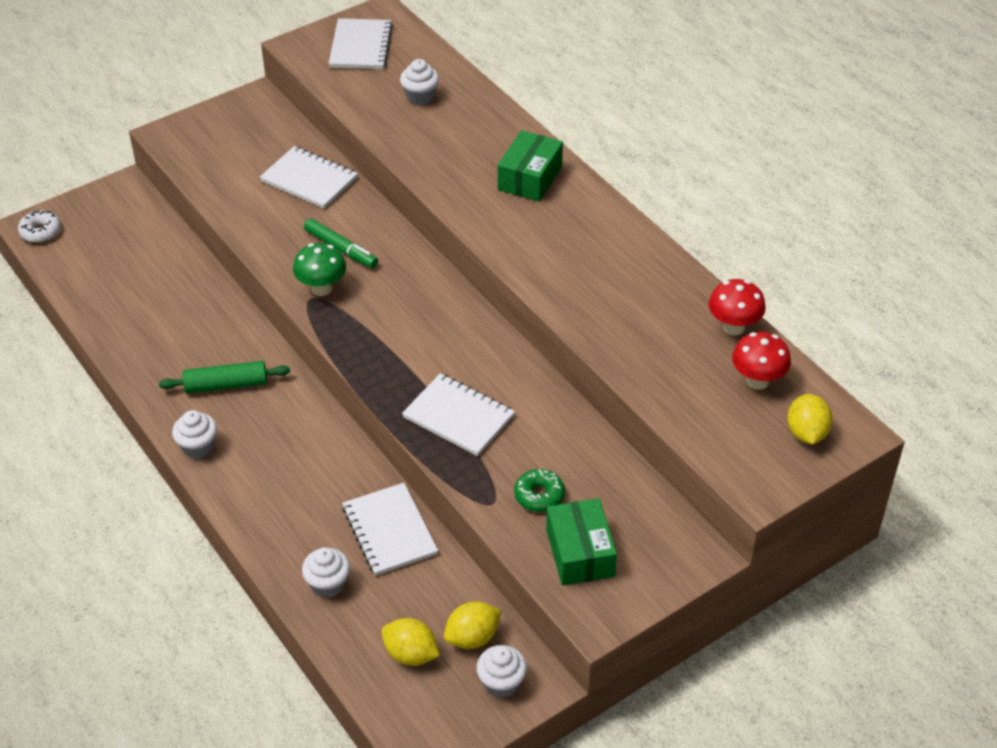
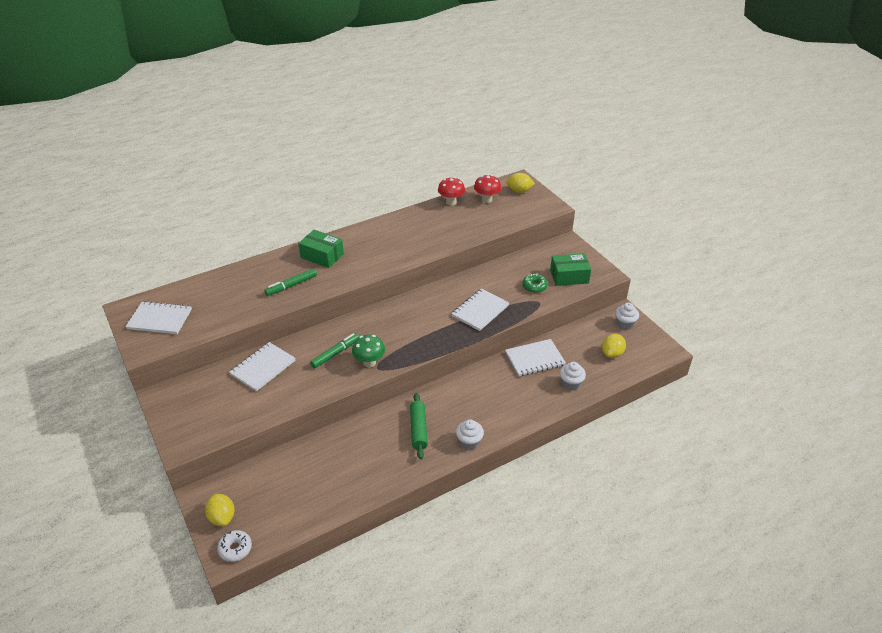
camera: 85 degrees left, 5 degrees down
(420, 97) = (228, 294): white cupcake -> none
(447, 156) = (291, 285): none -> green marker
(472, 637) = (600, 332): yellow lemon -> yellow lemon (222, 517)

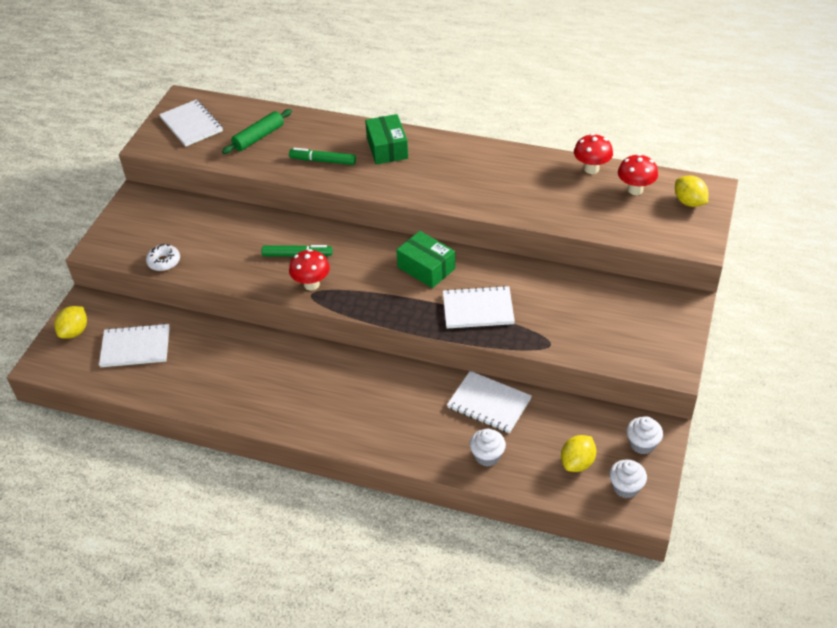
camera: 50 degrees right, 5 degrees up
(235, 549) = (52, 363): white donut -> white donut (164, 262)
(263, 367) = (229, 225): white notebook -> white notebook (135, 347)
(369, 362) = (311, 284): green mushroom -> red mushroom
(418, 429) = (293, 382): green rolling pin -> green rolling pin (259, 137)
(469, 442) = (317, 429): white cupcake -> white cupcake (625, 487)
(534, 286) = (571, 324): green donut -> none
(569, 276) = (627, 341): green box -> green box (426, 268)
(612, 353) = (577, 463): yellow lemon -> yellow lemon turned 45 degrees counterclockwise

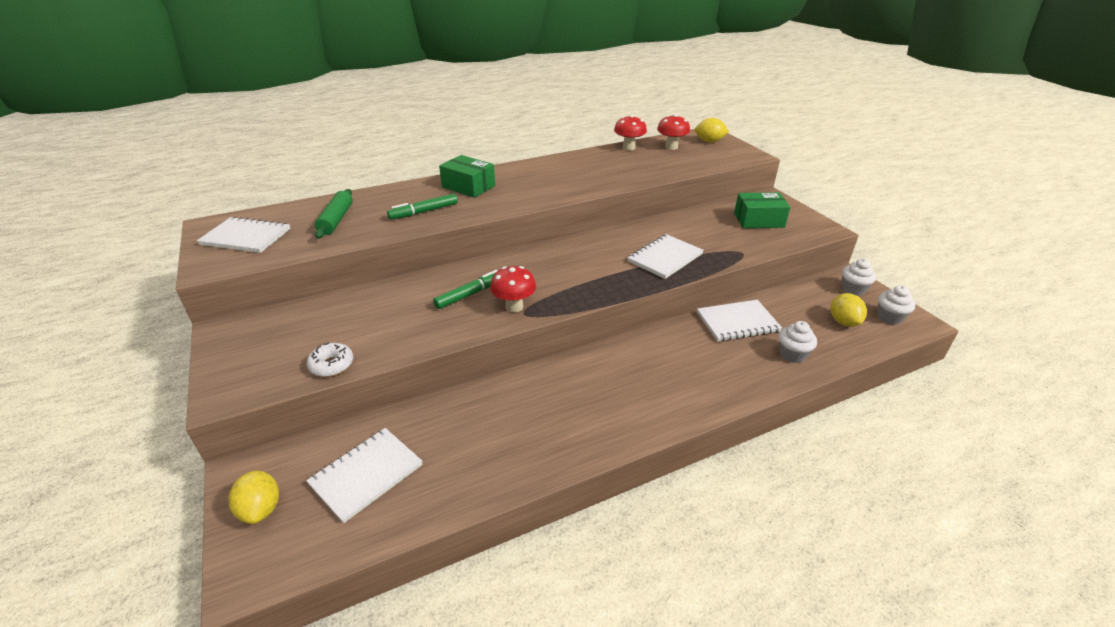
camera: 45 degrees left, 10 degrees down
(426, 268) = (589, 253): green box -> green box (758, 220)

